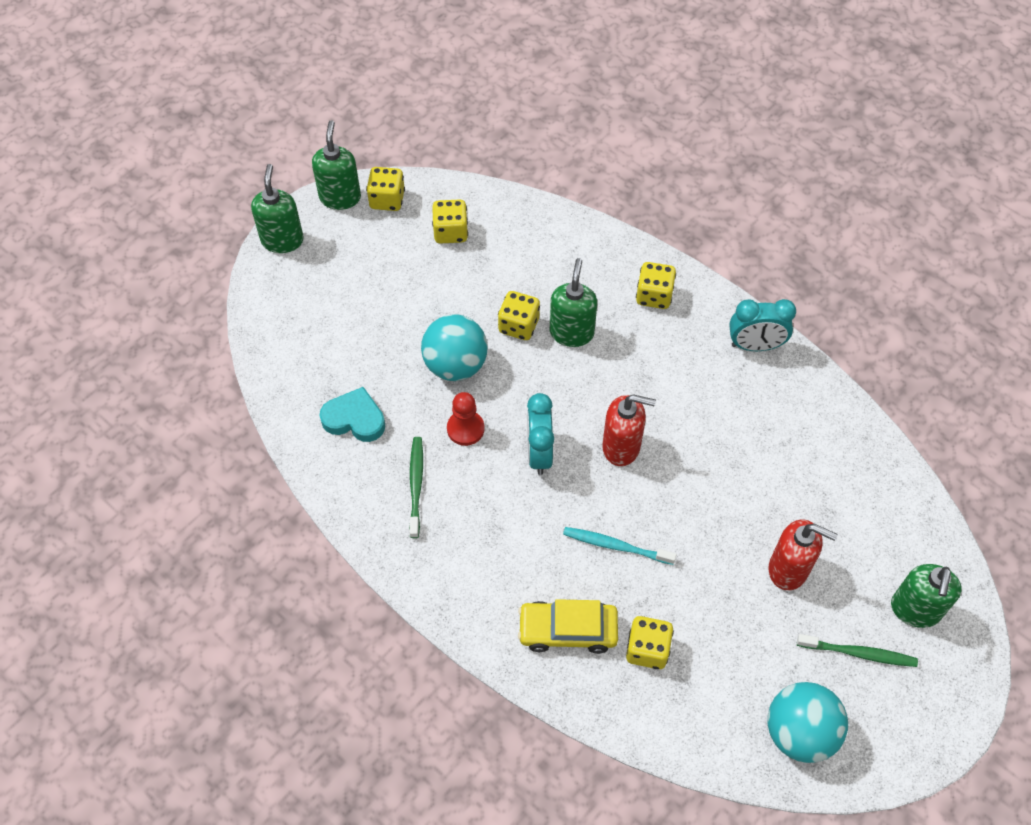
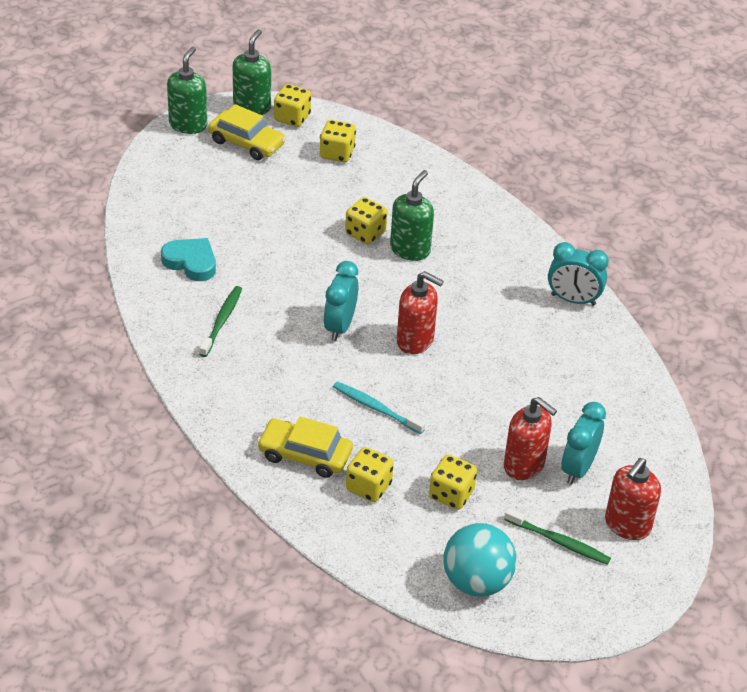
camera: 15 degrees right, 15 degrees down
(352, 246) = (246, 143): none -> yellow car
(455, 365) = (296, 247): turquoise ball -> none
(465, 429) = (283, 293): red pawn -> none
(654, 296) = (497, 242): yellow dice -> yellow dice (451, 494)
(841, 555) = (578, 468): none -> turquoise clock
(915, 610) = (627, 525): green soap dispenser -> red soap dispenser

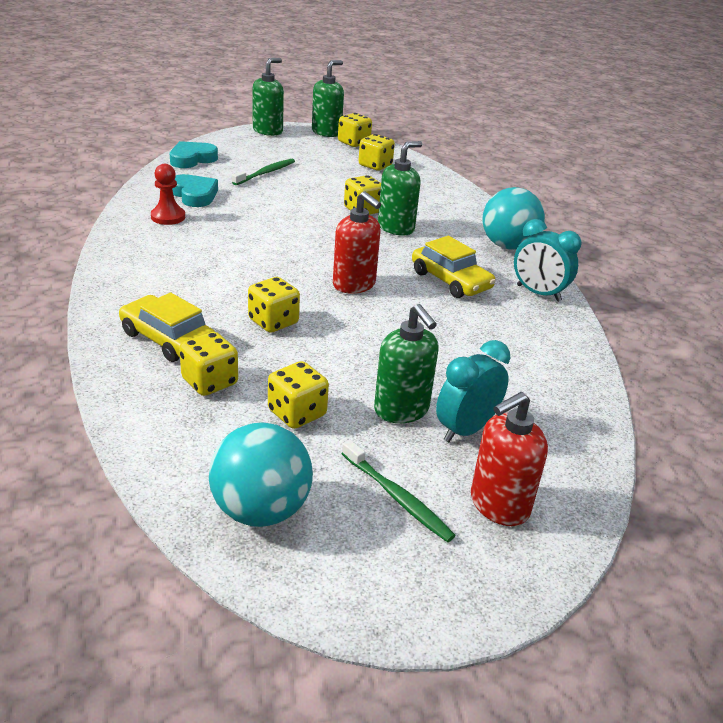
camera: 20 degrees right, 10 degrees down
(145, 203) = (192, 159): none -> turquoise heart
(191, 304) = (168, 217): none -> red pawn
(222, 321) = (184, 232): green toothbrush -> green toothbrush (266, 173)
(246, 143) = (305, 147): yellow car -> yellow car (451, 280)
(340, 326) = (288, 259): turquoise clock -> none
(375, 408) = (273, 322): turquoise toothbrush -> yellow dice
(522, 242) = (507, 246): none -> turquoise ball
(524, 465) = (402, 410): red soap dispenser -> green soap dispenser

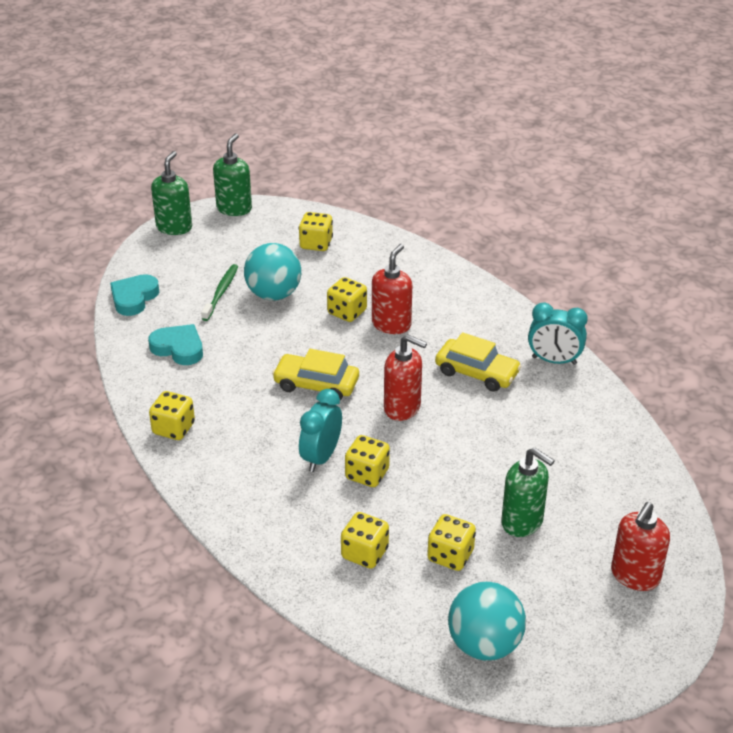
camera: 20 degrees left, 5 degrees up
(167, 339) = (297, 525): yellow car -> yellow car (316, 384)
(168, 217) = (179, 387): red pawn -> none
(353, 143) = (272, 216): yellow dice -> yellow dice (173, 429)
(396, 228) = (391, 324): green soap dispenser -> red soap dispenser
(398, 498) = (567, 597): green toothbrush -> none
(465, 430) = (577, 521): turquoise clock -> turquoise clock (321, 457)
(507, 246) = (499, 312): turquoise ball -> turquoise ball (274, 294)

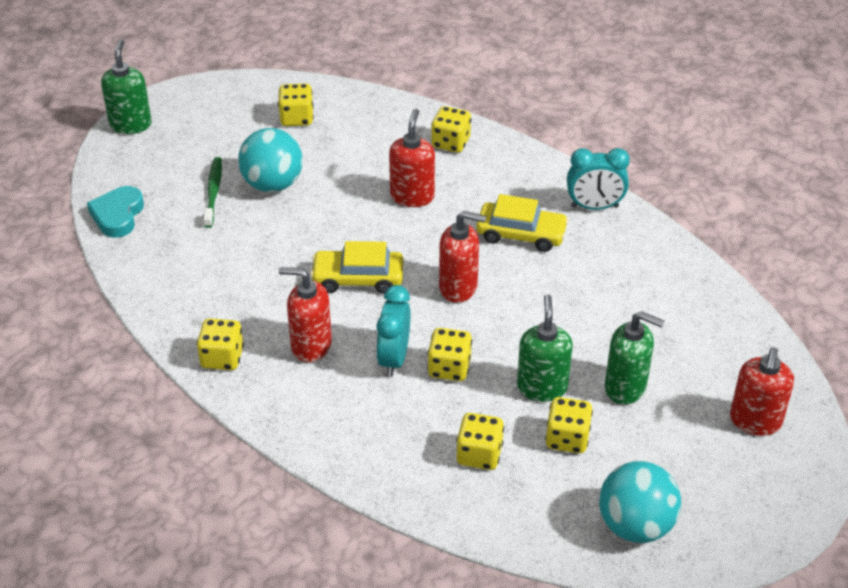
camera: 15 degrees left, 5 degrees up
(178, 348) = (191, 265): turquoise heart -> none
(234, 208) = (190, 91): green soap dispenser -> green soap dispenser (542, 387)
(253, 433) = (311, 346): none -> red soap dispenser
(347, 312) = (360, 191): yellow dice -> yellow dice (451, 143)

